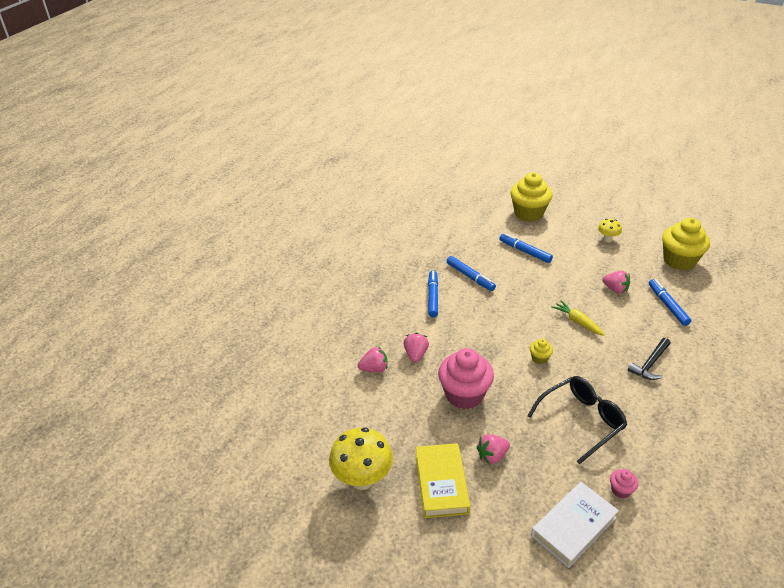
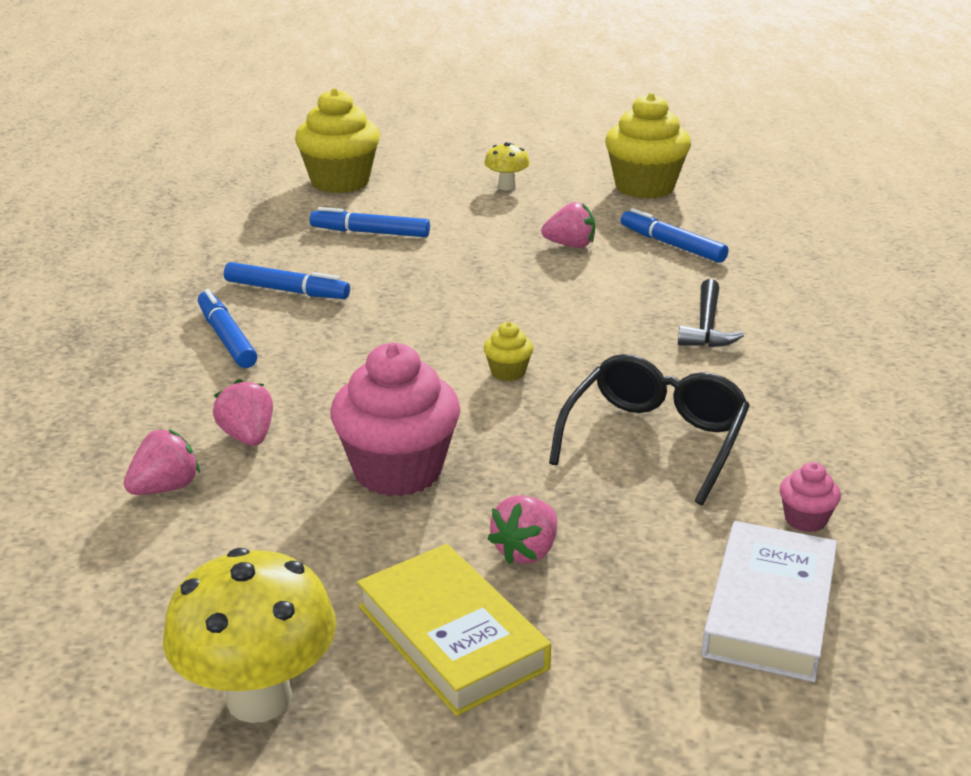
camera: 30 degrees left, 10 degrees down
(577, 322) = (538, 303): yellow carrot -> none

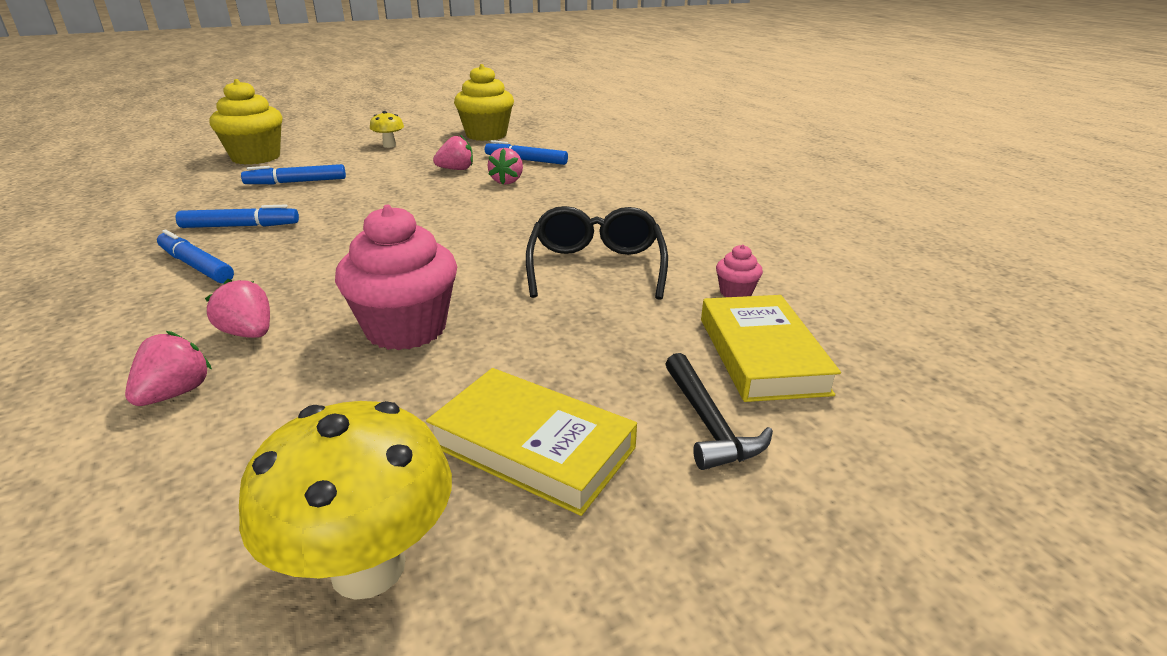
camera: 25 degrees left, 0 degrees up
(508, 372) = (458, 246): yellow cupcake -> none
(526, 551) = (552, 362): pink strawberry -> pink strawberry (507, 181)
(707, 326) = (581, 198): black hammer -> black hammer (709, 423)
(770, 609) = (762, 355): white book -> yellow book

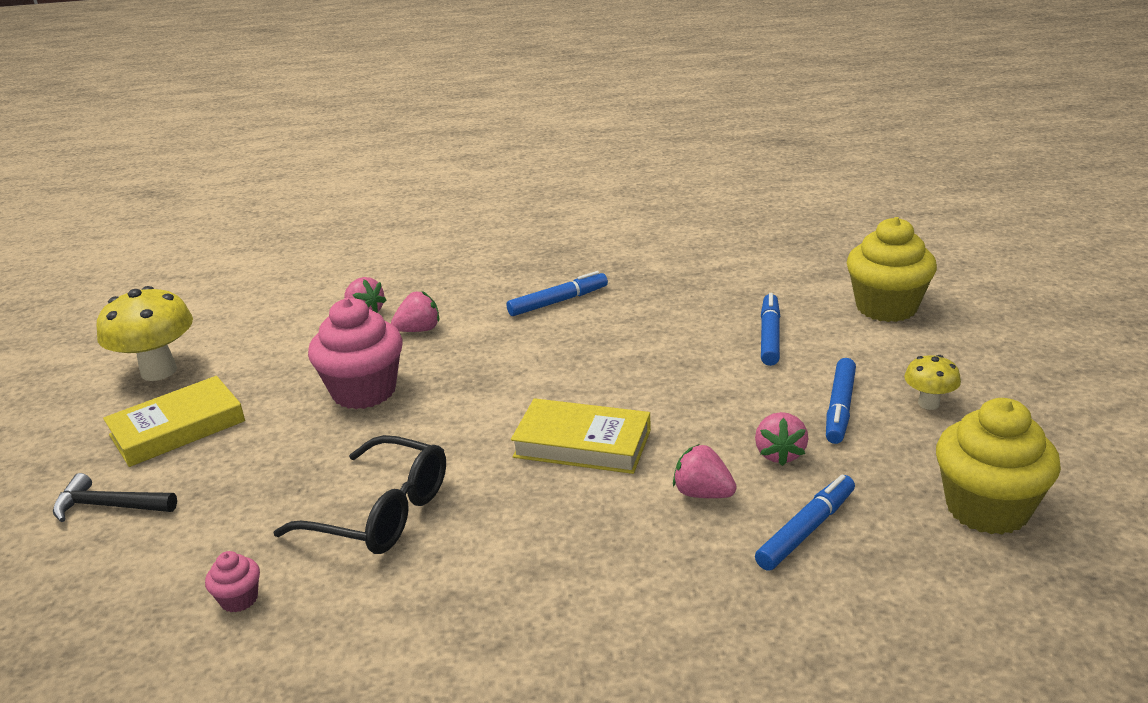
camera: 115 degrees right, 0 degrees up
(240, 226) = (640, 313): blue marker -> blue marker (840, 408)
(762, 355) = (138, 569): yellow book -> yellow book (582, 444)

